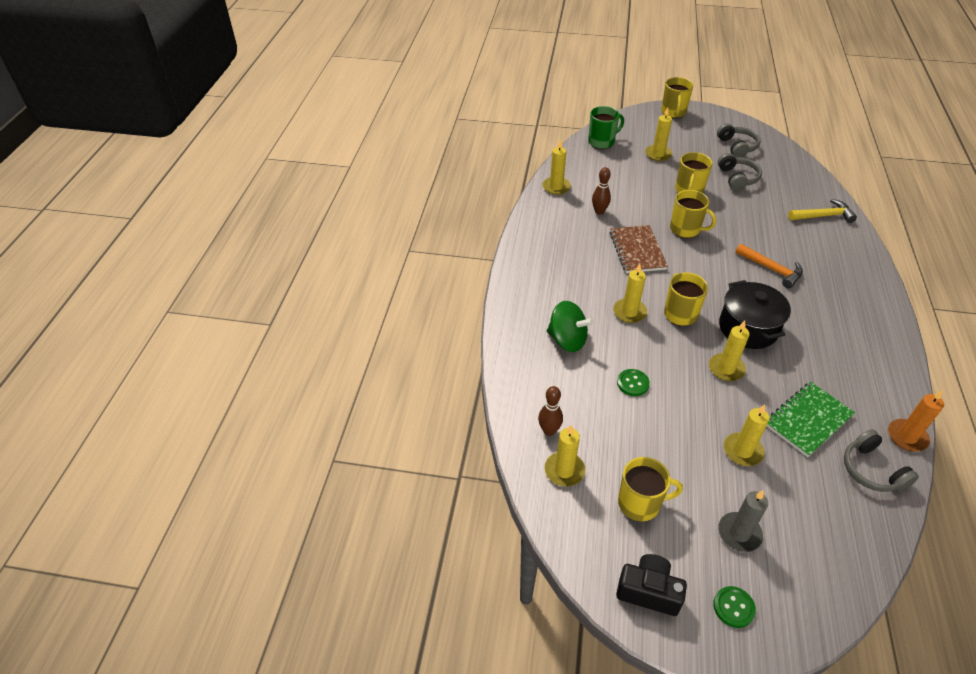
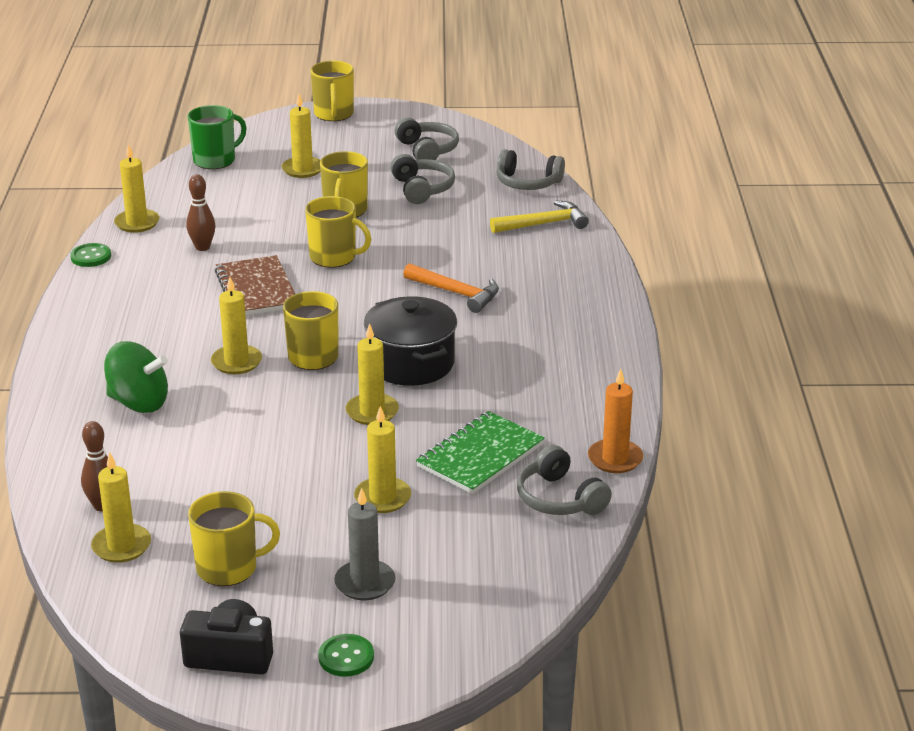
camera: 10 degrees left, 15 degrees down
(633, 383) = (232, 441): green button -> green button (91, 257)
(807, 180) = (528, 183): none -> grey headphones

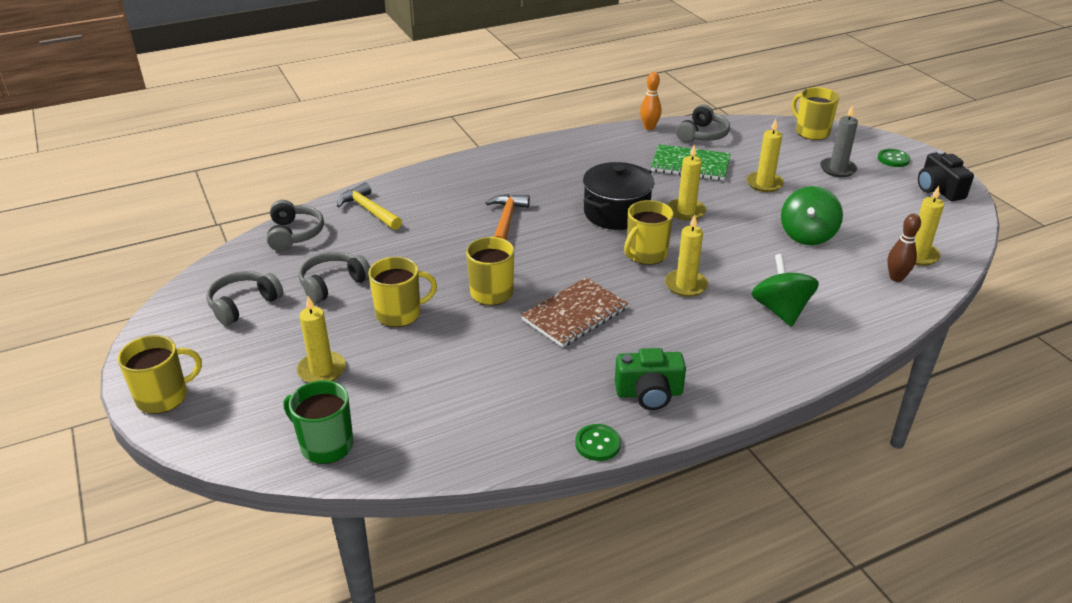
camera: 115 degrees left, 5 degrees up
(115, 294) = (649, 393): none -> green camera
(137, 223) = (507, 442): yellow candle -> none
(202, 247) = (526, 374): brown bowling pin -> none
(228, 568) = (883, 212): yellow mug -> yellow mug (811, 132)
(241, 480) = (807, 235): none -> green spinning top
(615, 459) = (649, 127): orange candle -> orange bowling pin

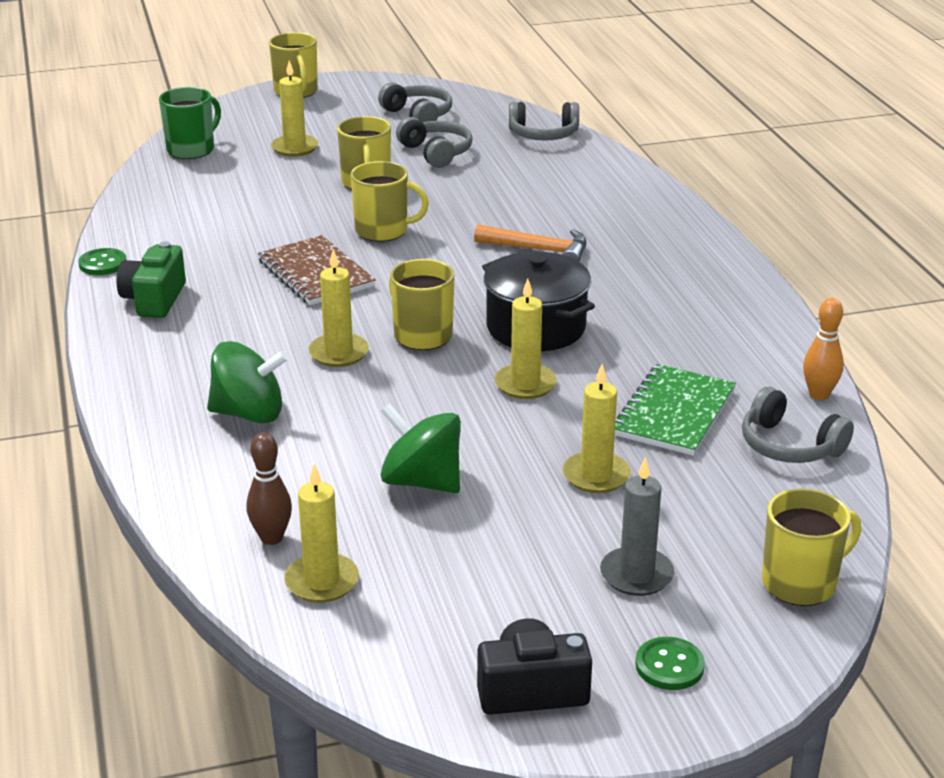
camera: 100 degrees right, 5 degrees down
(369, 210) = (586, 172): yellow hammer -> none

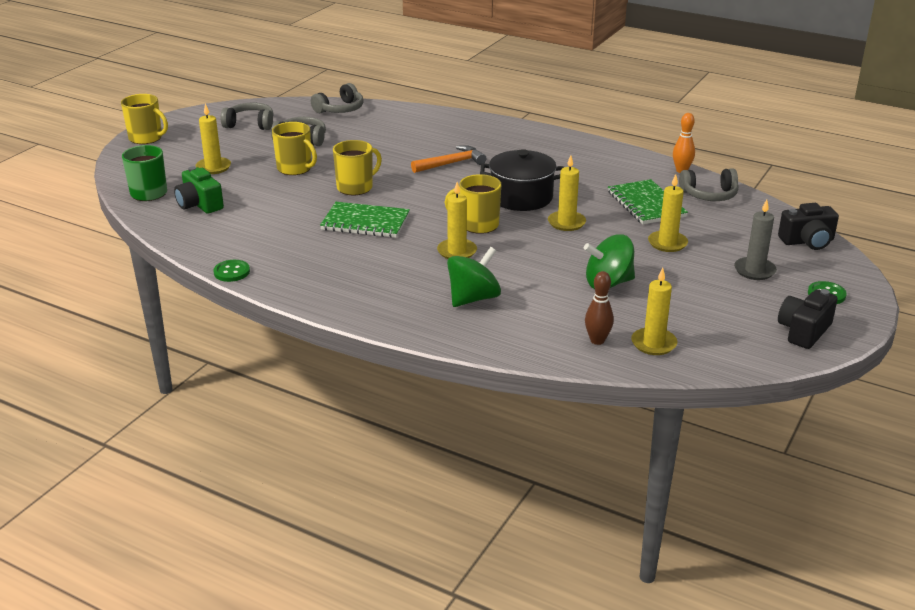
camera: 45 degrees left, 0 degrees up
(154, 299) = (304, 274): green camera -> green camera (199, 204)
(315, 274) = (365, 222): brown notebook -> green notebook
(800, 583) = (807, 241): yellow mug -> black camera

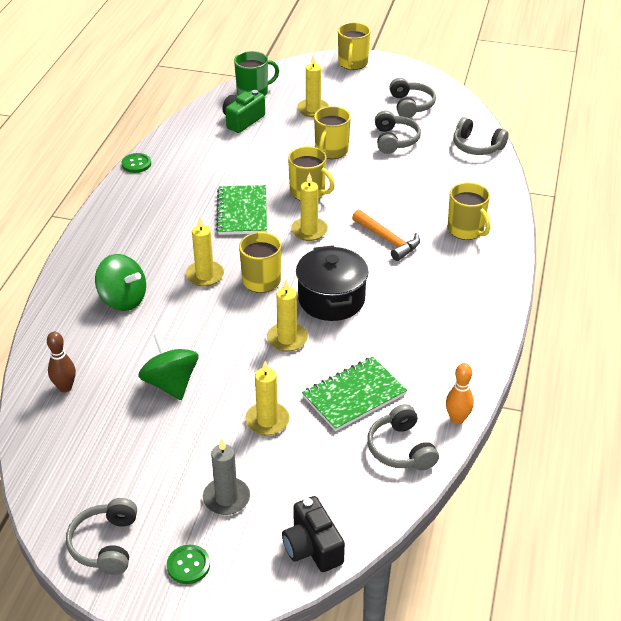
camera: 75 degrees right, 10 degrees up
(456, 132) = (466, 230): none -> yellow mug
(653, 343) = (65, 426): yellow candle -> yellow candle (309, 231)
(803, 331) = (105, 544): black camera -> grey headphones

